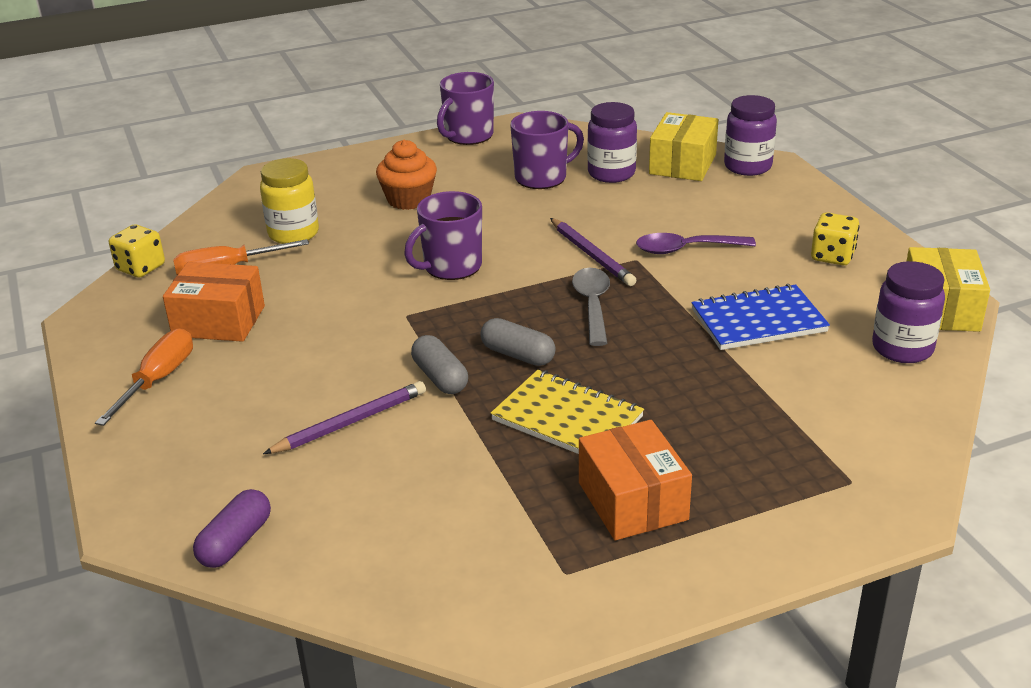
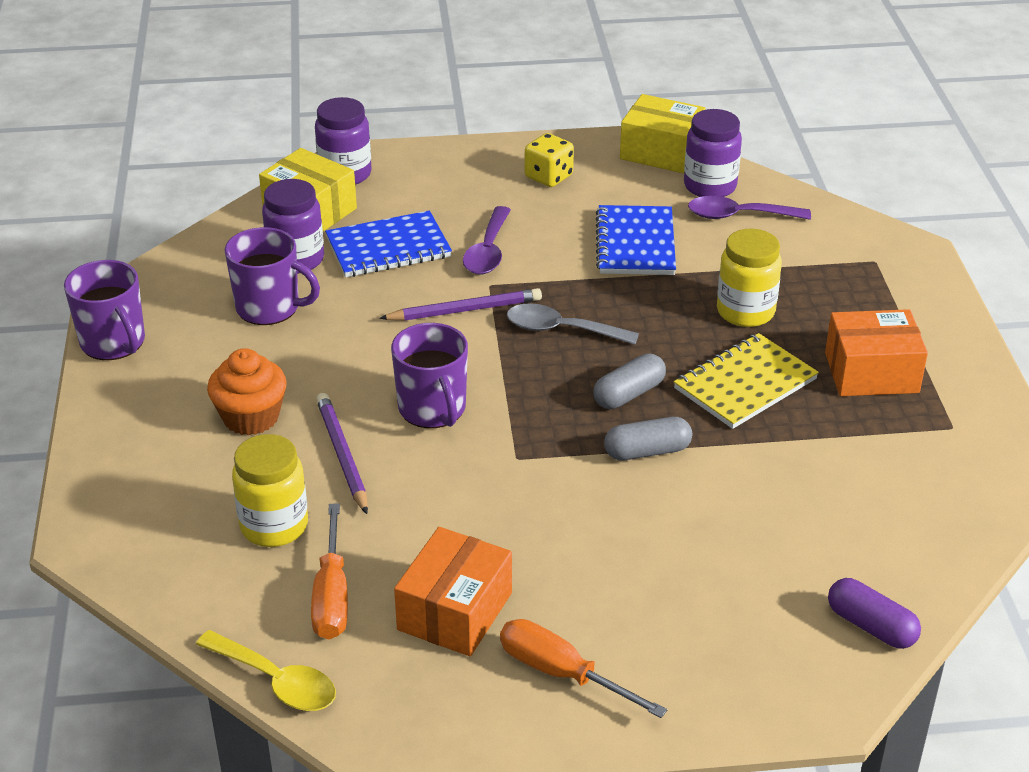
camera: 75 degrees left, 5 degrees up
(140, 268) = (276, 681): yellow dice -> yellow spoon
(350, 422) = (702, 524): purple pencil -> purple pencil (342, 455)
(542, 177) = (270, 308): purple mug -> purple mug turned 120 degrees clockwise
(656, 205) = (388, 248): none -> blue notebook
(688, 402) = (745, 312): none -> yellow jar
(862, 374) = (739, 215): none -> purple spoon

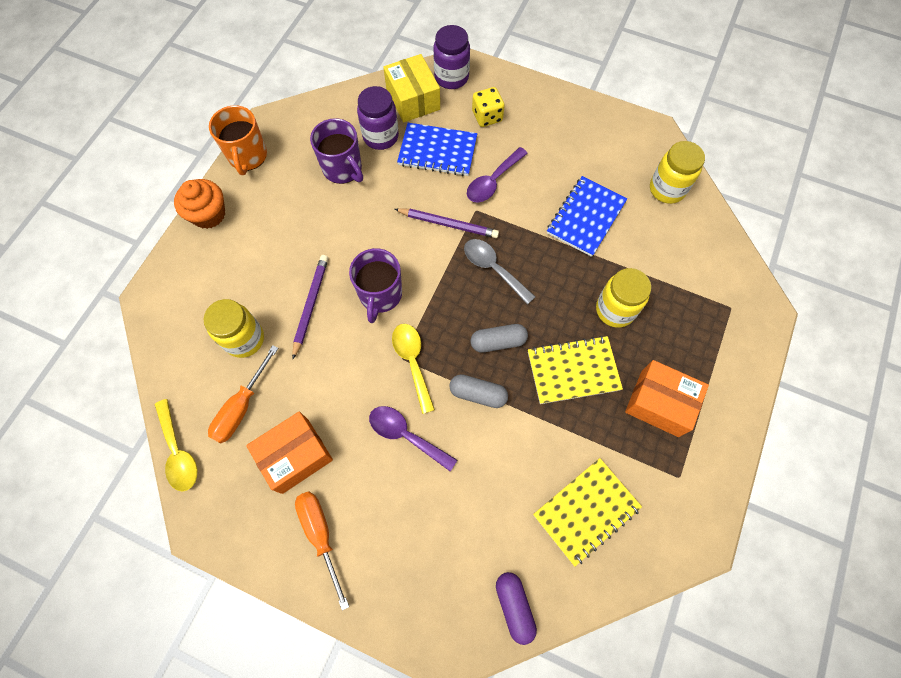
camera: 30 degrees right, 30 degrees up
(114, 343) = (248, 156): purple mug -> orange mug
(251, 417) = (282, 250): orange cupcake -> orange cupcake (208, 214)
(534, 455) = (412, 362): none -> yellow spoon
(548, 177) = (570, 134): yellow dice -> yellow dice (487, 116)
(661, 152) = (656, 144): yellow box -> none
(710, 186) = (667, 189): purple jar -> yellow jar
(739, 215) = (668, 224): purple spoon -> purple spoon (406, 435)
(875, 502) = (586, 511): none -> yellow notebook

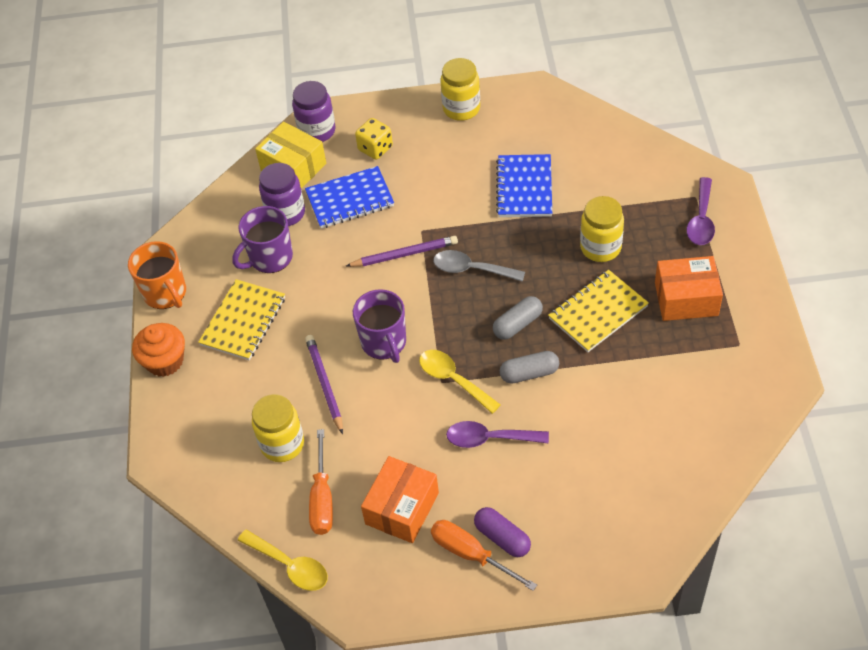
camera: 25 degrees left, 15 degrees down
(343, 169) = (270, 258): purple mug -> purple mug turned 120 degrees clockwise
(493, 181) = (420, 199): purple spoon -> purple spoon (701, 220)
(514, 606) = (673, 511): purple capsule -> purple capsule (502, 537)
(586, 511) = (682, 410): yellow notebook -> yellow notebook (243, 321)
(667, 189) = (579, 131): yellow jar -> yellow jar (461, 109)

